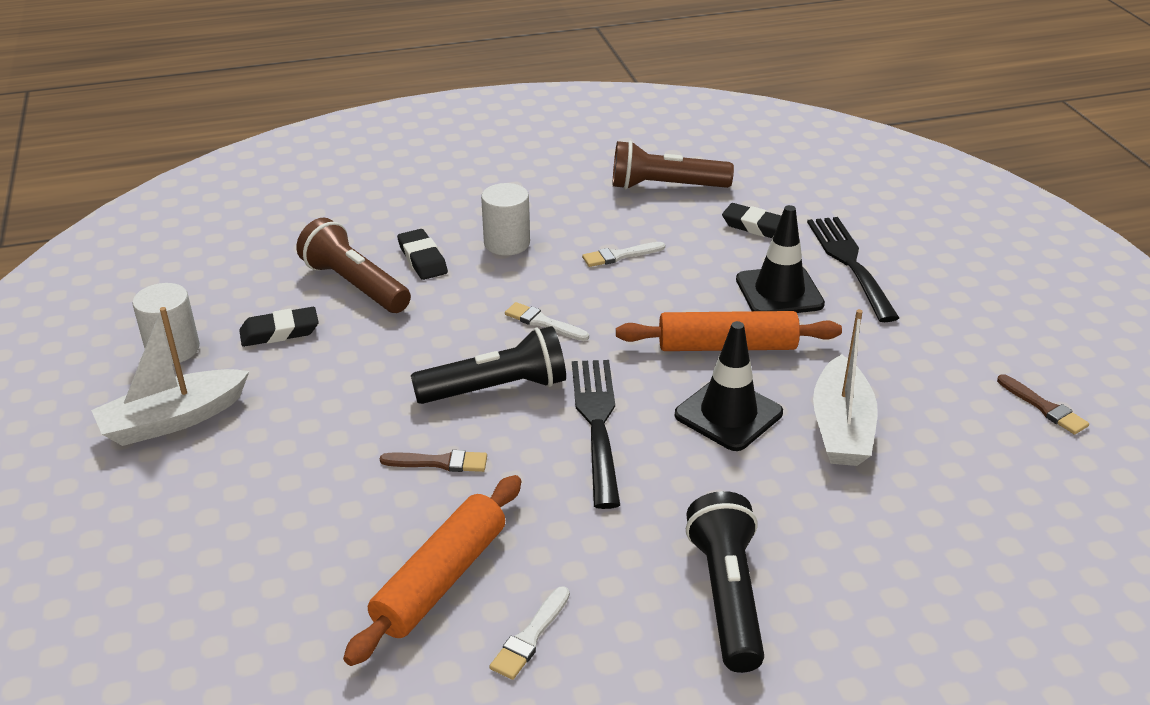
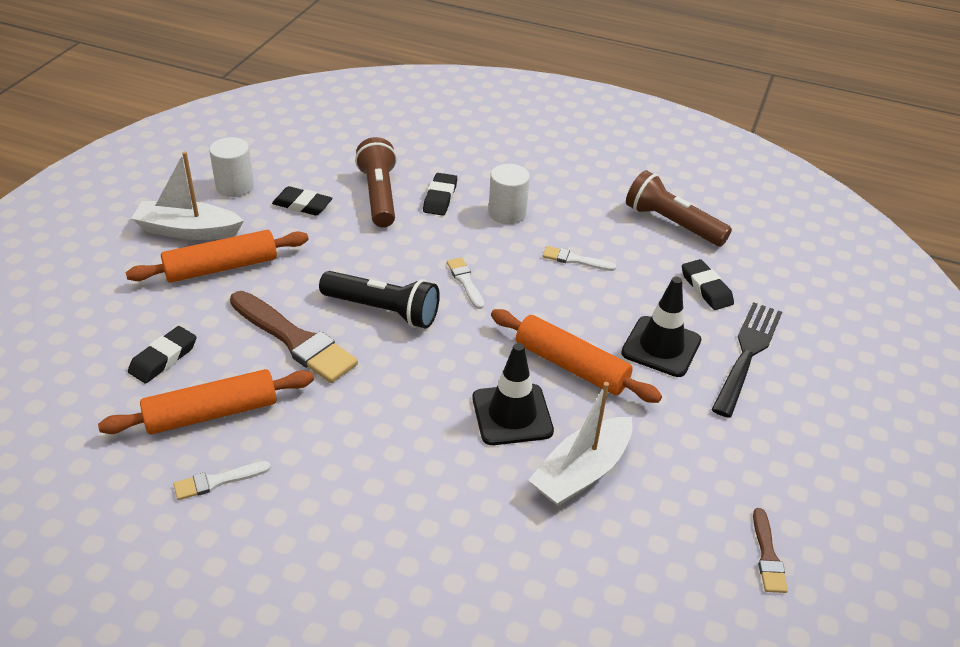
camera: 35 degrees right, 5 degrees up
(264, 436) = (221, 267): none -> orange rolling pin
(315, 559) = (163, 358): none -> black eraser
(439, 462) = (295, 340): brown brush -> brown brush, size x2.02
(597, 423) = (417, 370): black fork -> none
(727, 595) = (360, 535): black flashlight -> none

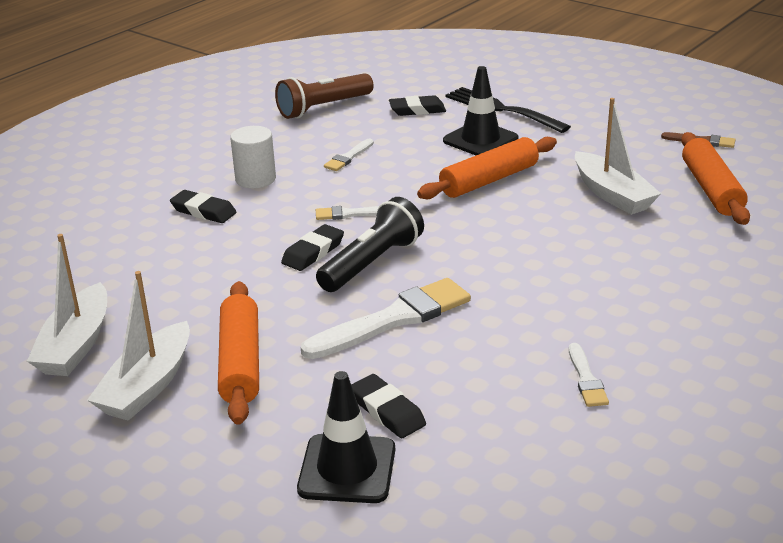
camera: 70 degrees left, 10 degrees down
(212, 413) = (488, 379): orange rolling pin -> orange rolling pin (711, 189)
(235, 186) = (76, 345): white cylinder -> white boat
(295, 340) = (393, 319): brown brush -> white brush
(302, 205) = (154, 297): black eraser -> black eraser (313, 252)
(379, 195) = (172, 246): brown flashlight -> none
(512, 414) = (539, 214): black traffic cone -> black traffic cone (347, 469)

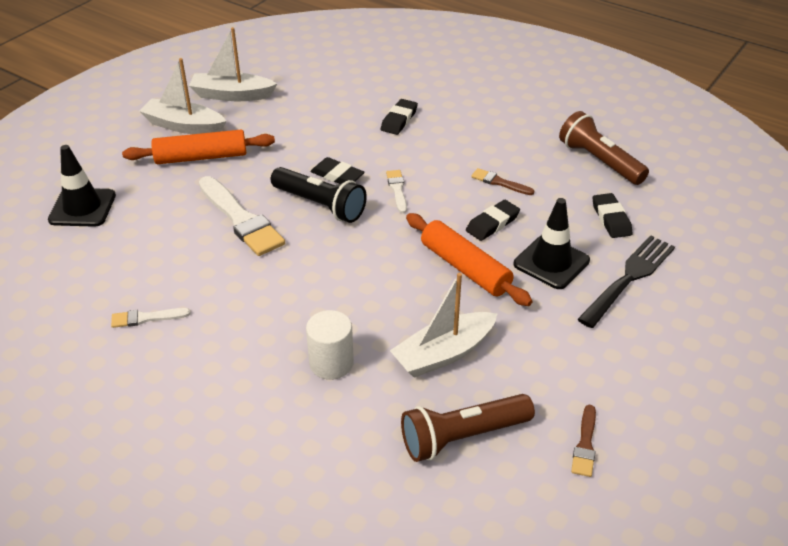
camera: 85 degrees right, 10 degrees up
(255, 179) = (453, 138): white cylinder -> white cylinder (331, 363)
(348, 157) = (499, 182): white brush -> brown brush
(387, 411) = (134, 221): black eraser -> black eraser (492, 223)
(711, 189) = (462, 437): orange rolling pin -> brown flashlight

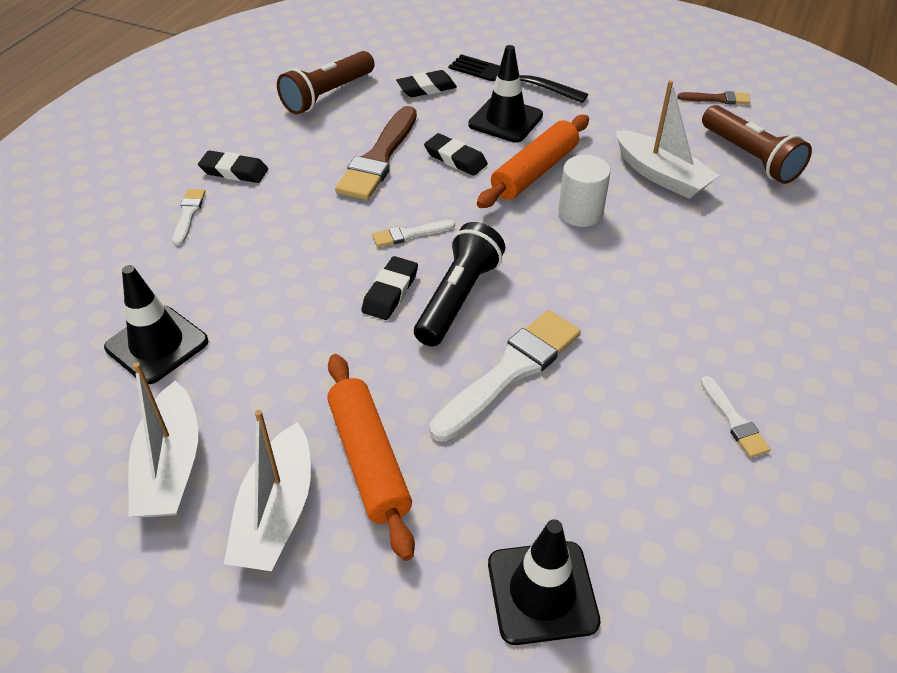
camera: 100 degrees left, 5 degrees up
(324, 89) = (157, 344): none -> black traffic cone
(331, 363) = (714, 246): white cylinder -> white cylinder (580, 213)
(399, 120) = (249, 251): black eraser -> black eraser (234, 171)
(445, 97) = (188, 214): none -> white brush
(499, 182) = (379, 158): brown brush -> brown brush, size x2.02

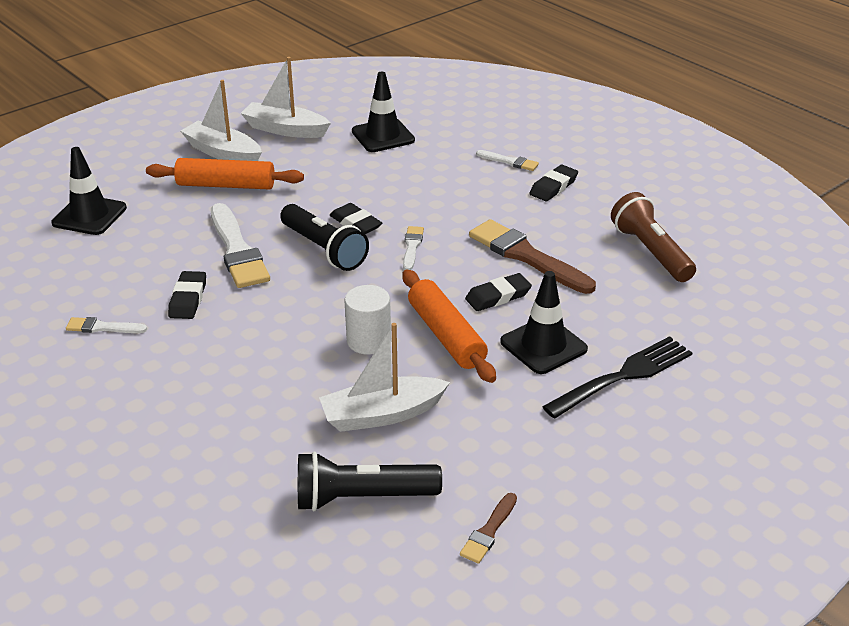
camera: 115 degrees right, 10 degrees down
(426, 88) = (633, 313): black eraser -> black eraser (188, 299)
(750, 157) = (362, 497): brown flashlight -> black flashlight

